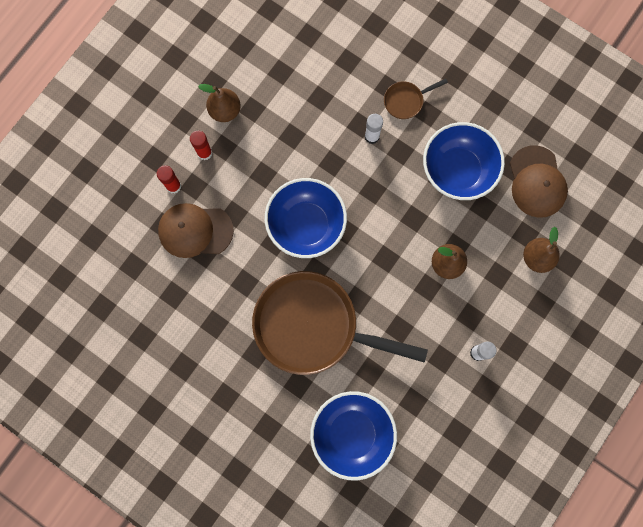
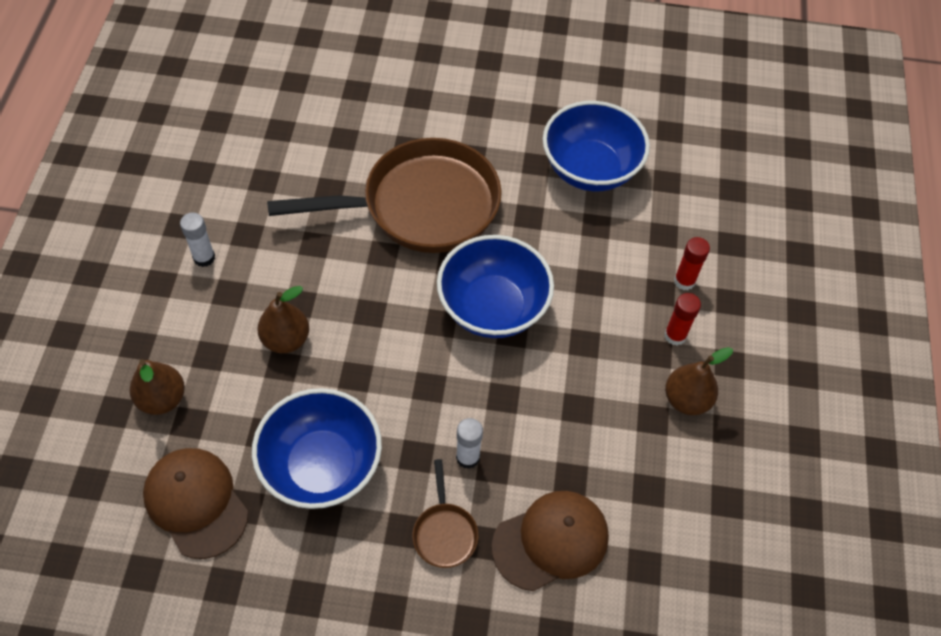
camera: 150 degrees right, 20 degrees down
(195, 231) = (623, 244): brown cap -> brown cap (551, 541)
(352, 433) = (321, 126): blue bowl -> blue bowl (590, 169)
(406, 101) = (444, 533): brown pan -> brown pan turned 135 degrees clockwise

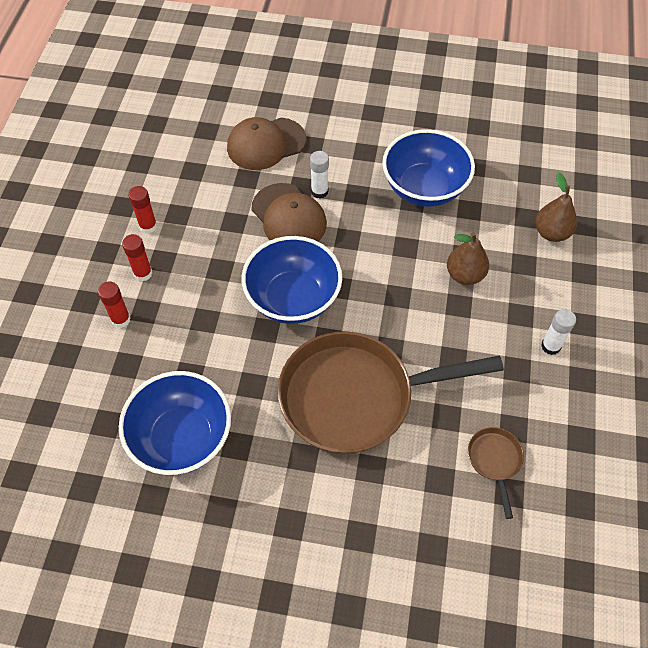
camera: 175 degrees left, 0 degrees up
(196, 503) = (508, 168): brown cap -> brown cap (289, 217)
(444, 533) = (337, 149): brown pan -> brown pan (494, 461)
(686, 399) = (148, 226): brown pear -> red glue stick

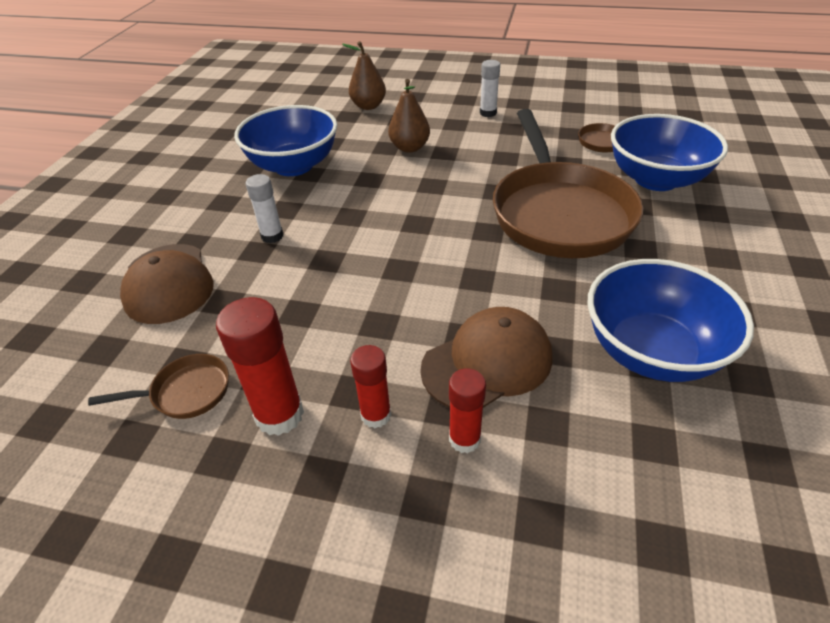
camera: 85 degrees left, 15 degrees down
(148, 226) = (279, 415): red glue stick -> red glue stick, size x1.59
(169, 179) = (186, 392): none -> brown pan
(289, 217) = (305, 261): brown cap -> brown cap (487, 362)
(293, 298) = (432, 256): blue bowl -> blue bowl (656, 179)

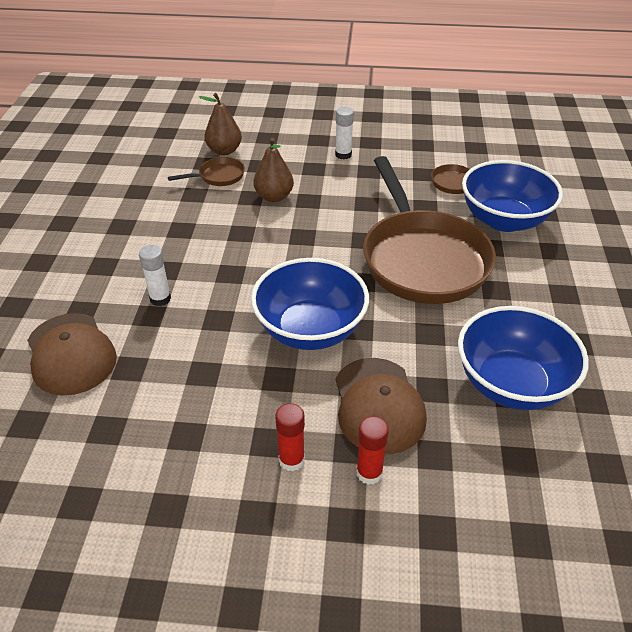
camera: 10 degrees left, 0 degrees up
(186, 392) = (118, 456): brown pan -> brown pan (218, 176)
(279, 415) = (208, 468): red glue stick -> none
(294, 166) = (163, 222): blue bowl -> blue bowl (310, 329)
(487, 362) = (378, 405): brown cap -> brown cap turned 120 degrees clockwise

